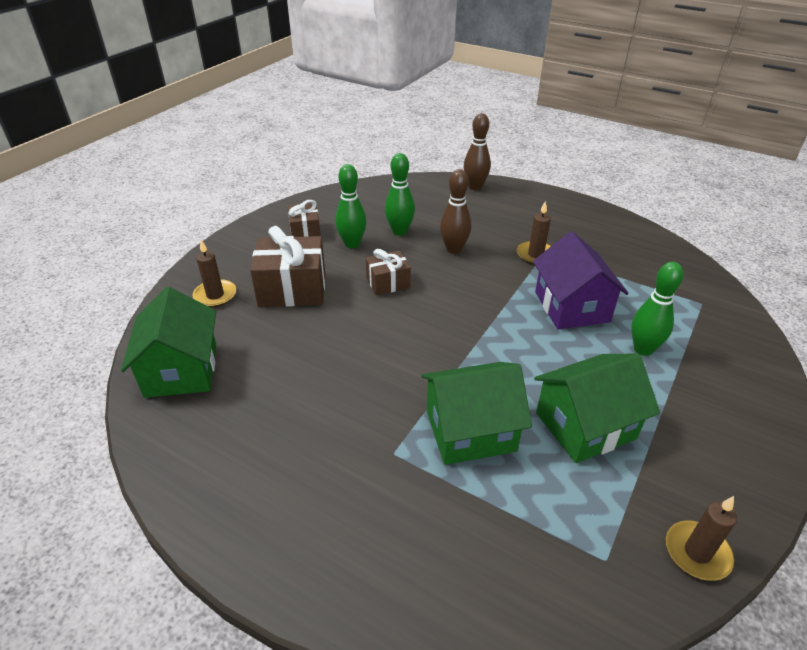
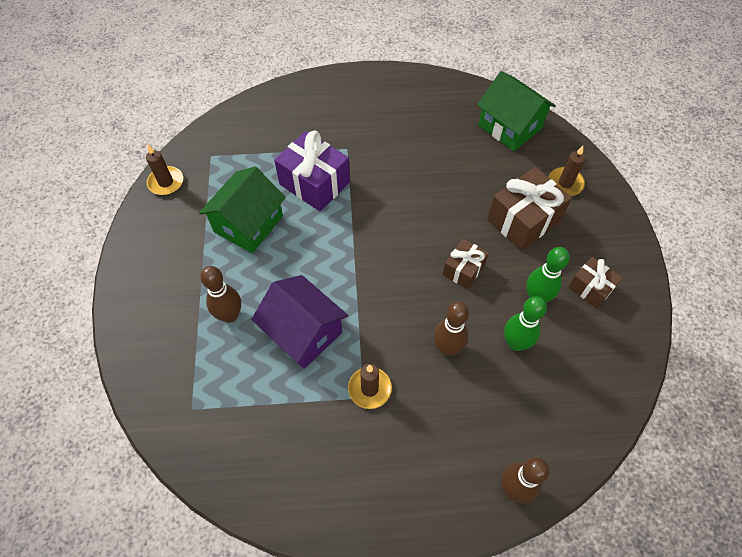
camera: 145 degrees right, 20 degrees up
(470, 430) = (314, 183): green house -> purple gift
(643, 349) = (230, 315): green bowling pin -> brown bowling pin

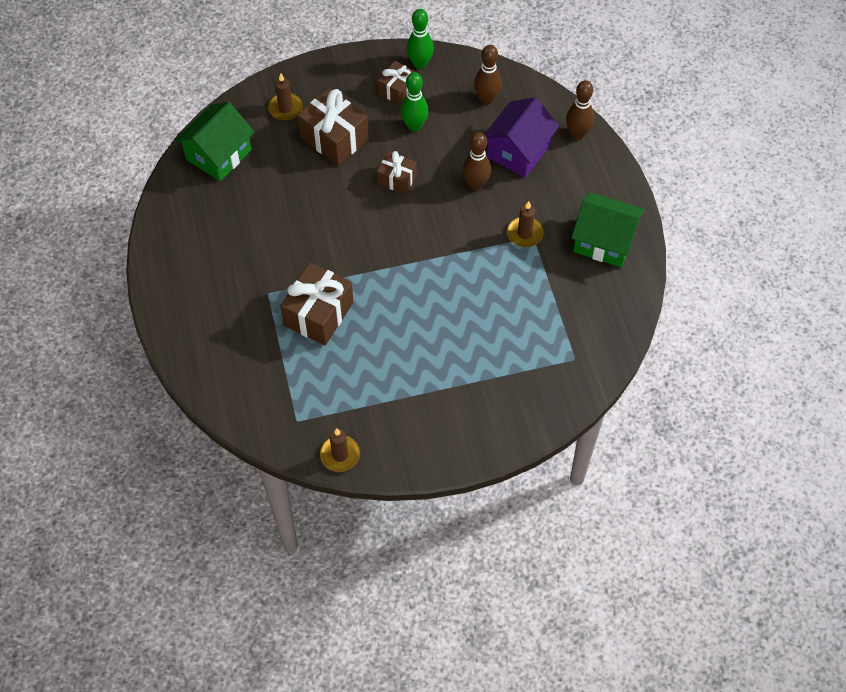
camera: 100 degrees left, 0 degrees up
(230, 315) = (482, 352): brown bowling pin -> brown bowling pin (486, 99)
(248, 224) = (379, 362): green house -> green house (604, 241)
(303, 332) = (485, 290): purple house -> purple house (518, 151)
(314, 183) = (318, 314): purple gift -> brown gift
(515, 343) = (460, 138): green bowling pin -> green bowling pin (420, 64)

